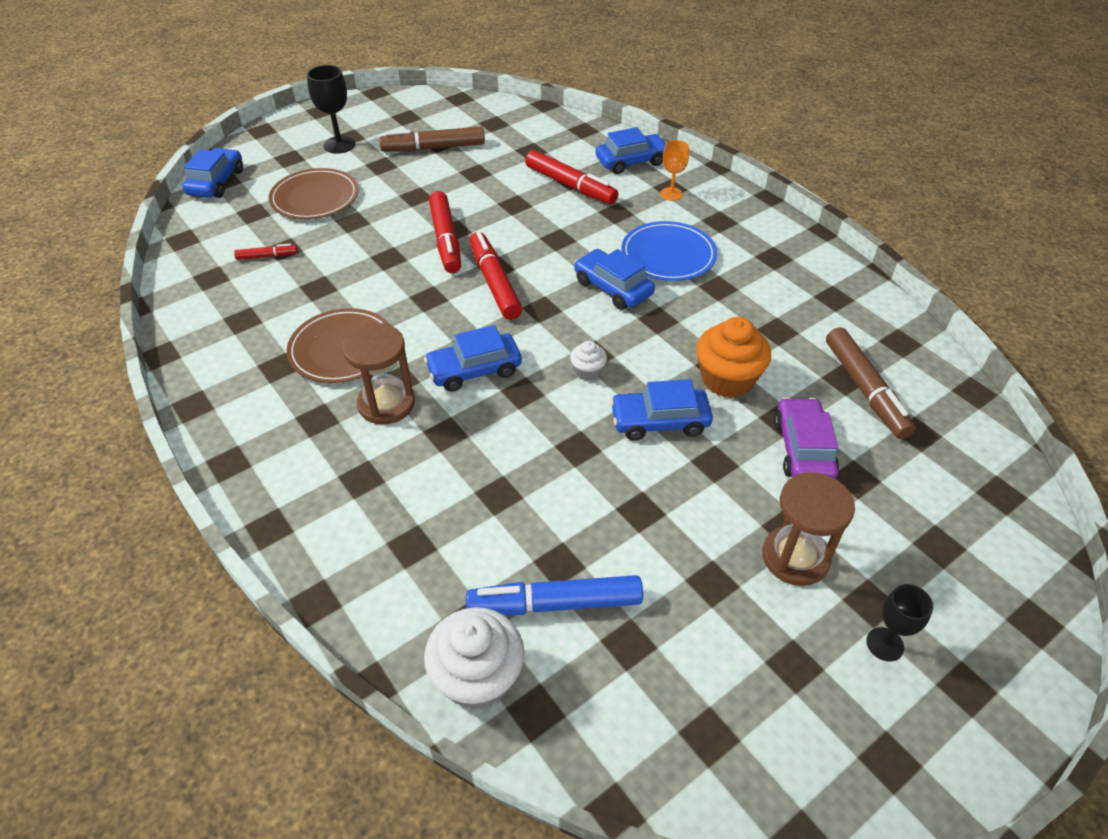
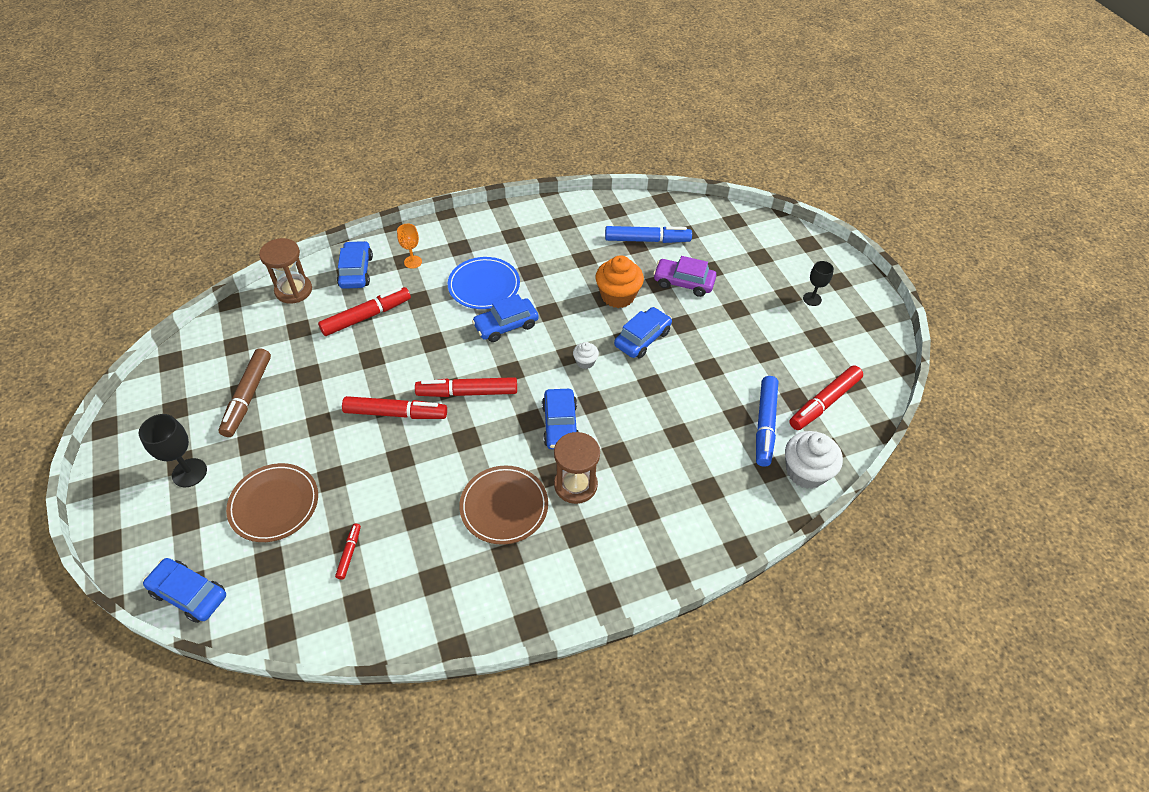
camera: 75 degrees left, 5 degrees up
(637, 692) = (824, 403): none -> red marker
(659, 421) = (642, 338): blue car -> blue car turned 150 degrees counterclockwise
(795, 557) = (755, 313): brown hourglass -> brown hourglass (293, 290)
(865, 390) = (647, 240): brown marker -> blue marker

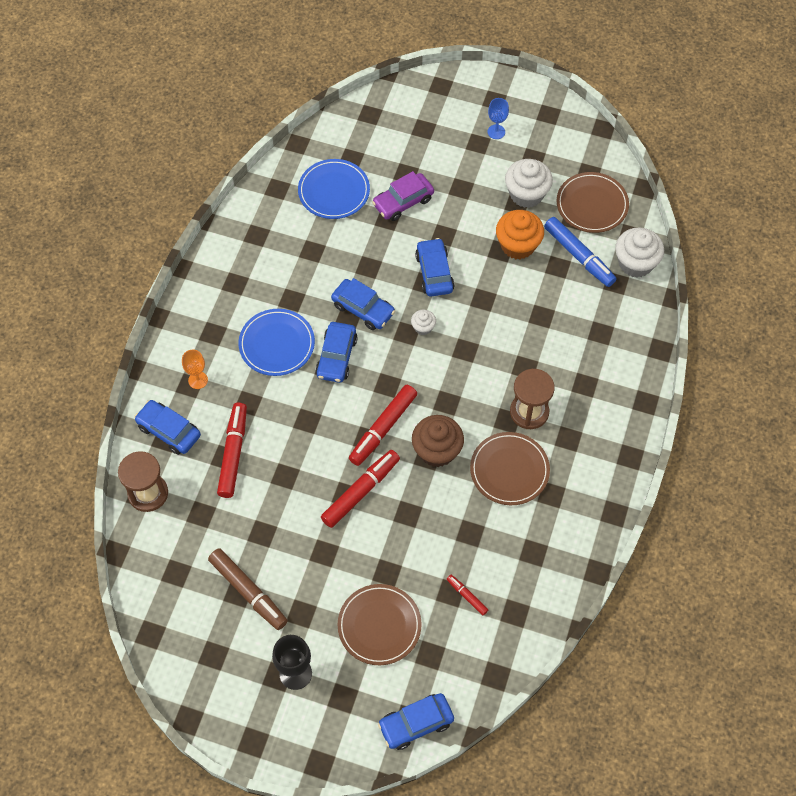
camera: 50 degrees left, 10 degrees up
(478, 441) = (437, 450): none -> brown cupcake
(560, 425) = (468, 385): blue car -> blue car (363, 309)
(618, 296) = (376, 257): orange cupcake -> orange cupcake (518, 245)
(647, 240) = (334, 191): blue marker -> blue plate
(780, 352) = (526, 194): none -> white cupcake
(812, 299) = (496, 132): black goblet -> blue goblet
(824, 403) = (592, 204): red marker -> brown plate

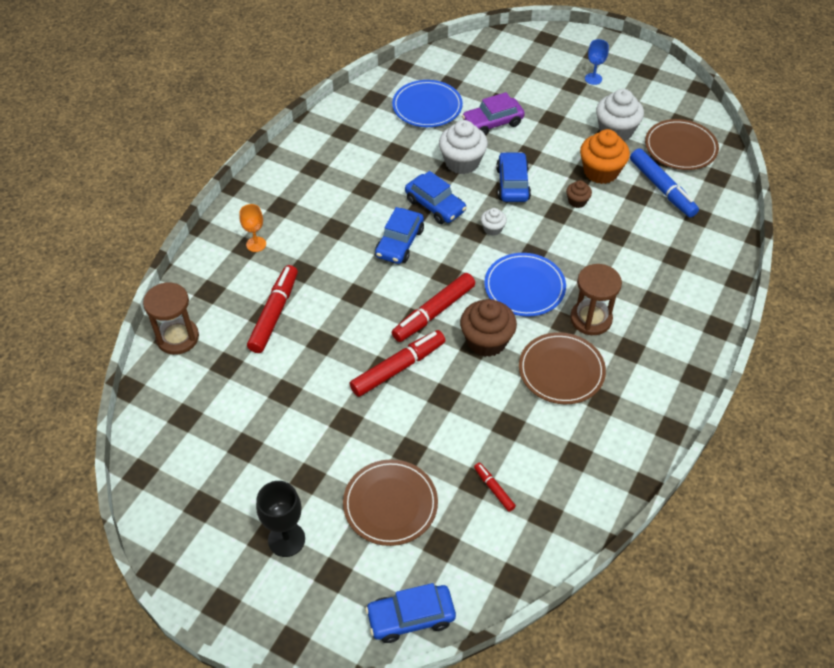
camera: 10 degrees right, 10 degrees down
(169, 431) = (215, 284): blue car -> none
(248, 592) = (256, 447): brown marker -> none
(277, 344) = (342, 224): blue plate -> blue plate (524, 287)
(499, 283) = (577, 201): none -> brown cupcake
(635, 263) = (720, 201): white cupcake -> white cupcake (462, 162)

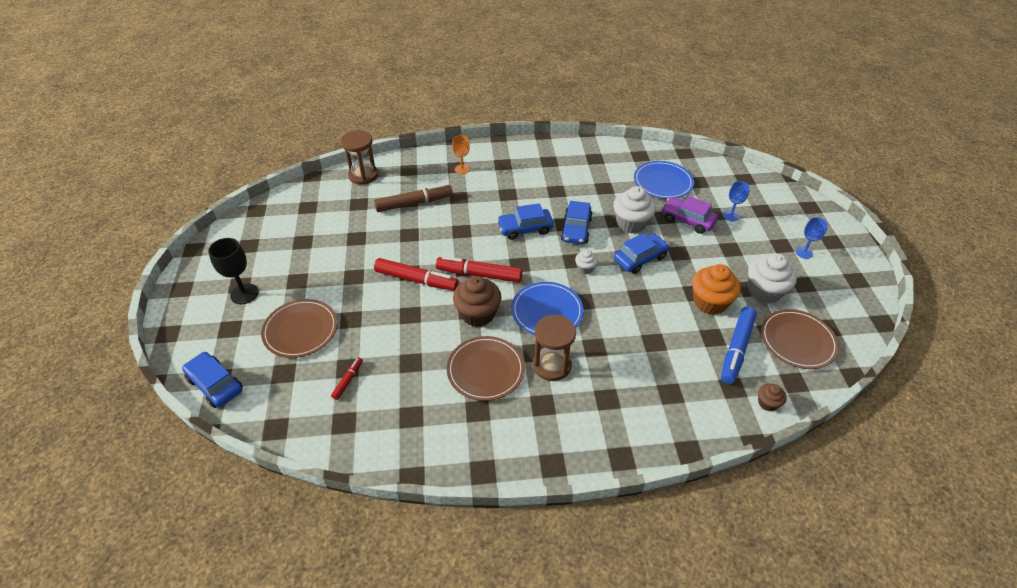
camera: 55 degrees right, 5 degrees down
(274, 313) = (414, 203): red marker -> brown marker
(512, 92) = (730, 216): none -> blue goblet
(577, 201) = (663, 302): brown cupcake -> brown cupcake (767, 403)

